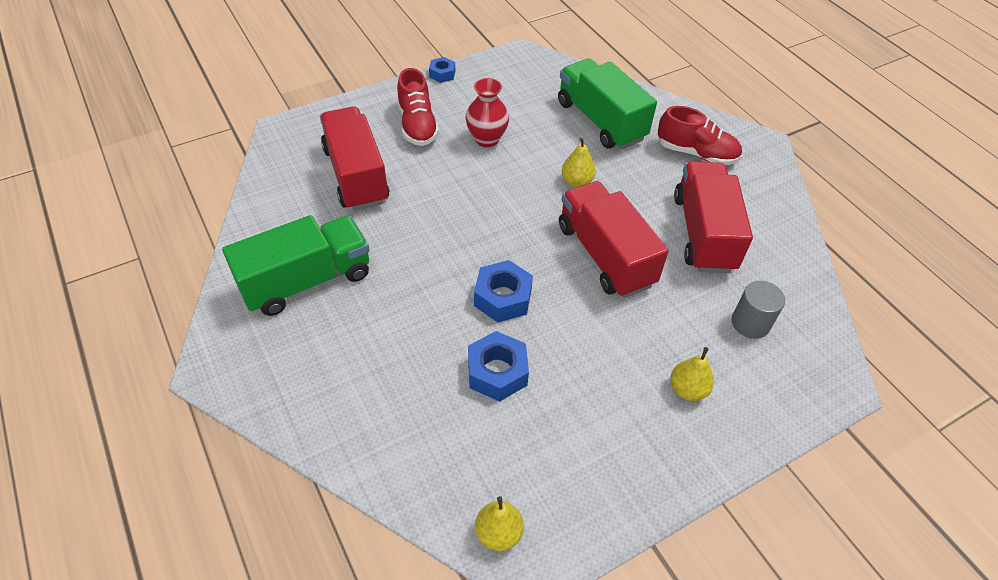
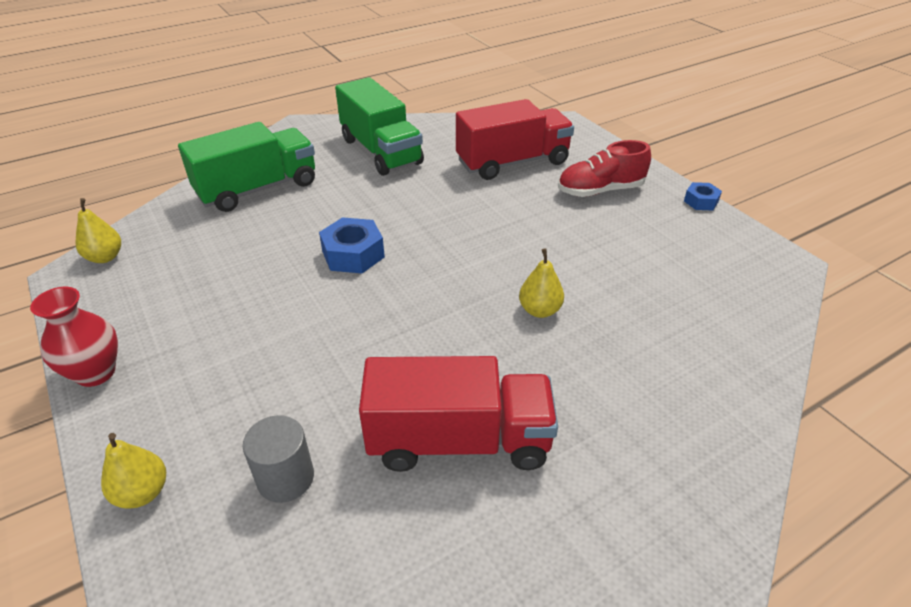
camera: 90 degrees right, 10 degrees down
(486, 139) = (595, 237): red vase -> red vase (96, 372)
(497, 372) = (263, 253): blue nut -> none
(600, 121) = (674, 337): green truck -> green truck (258, 189)
(605, 255) = (412, 332): red truck -> none
(687, 389) = (200, 395): yellow pear -> yellow pear (142, 492)
(696, 153) = (641, 450): red shoe -> none

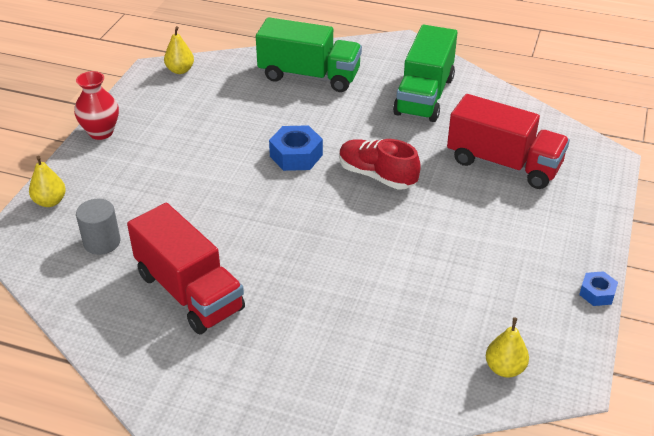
camera: 50 degrees right, 0 degrees up
(539, 310) = (341, 268): yellow pear -> yellow pear (504, 368)
(600, 190) = (530, 228): red shoe -> red shoe (377, 175)

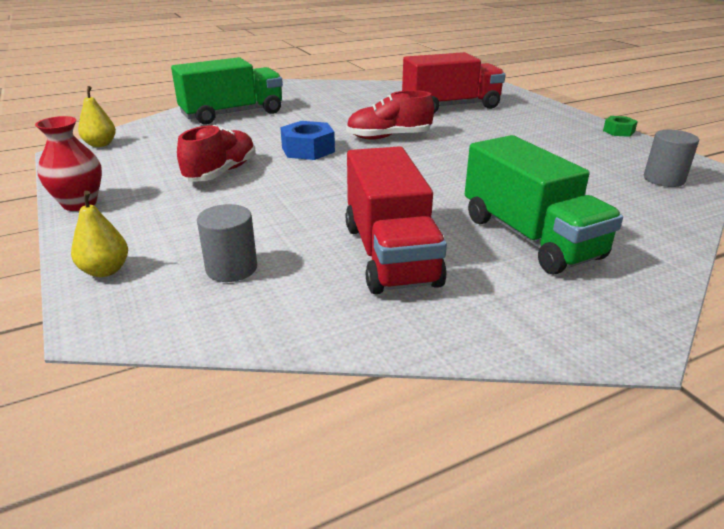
camera: 45 degrees left, 10 degrees down
(189, 292) = (390, 254): red truck -> red truck turned 75 degrees clockwise
(208, 148) = (221, 172): none -> red shoe
(424, 96) = (338, 98): green truck -> green truck (530, 237)
(504, 368) = (664, 179): yellow pear -> grey cylinder
(597, 293) = (618, 131): blue nut -> green nut

